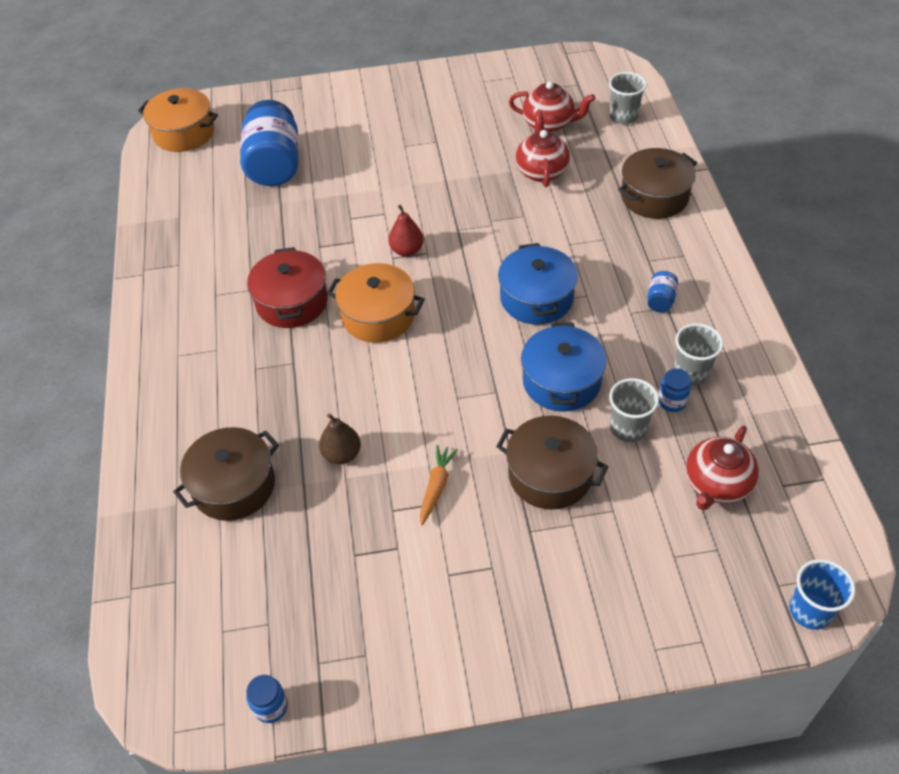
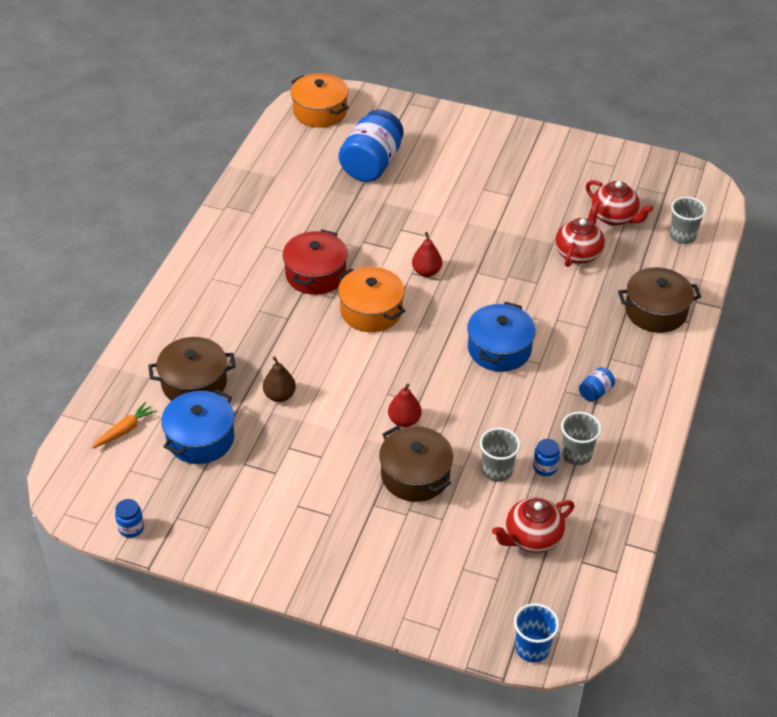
camera: 25 degrees right, 5 degrees down
(436, 487) = (329, 446): orange carrot -> orange carrot (125, 430)
(495, 419) = (404, 420): none -> red pear
(561, 381) = (472, 416): blue pot -> blue pot (200, 438)

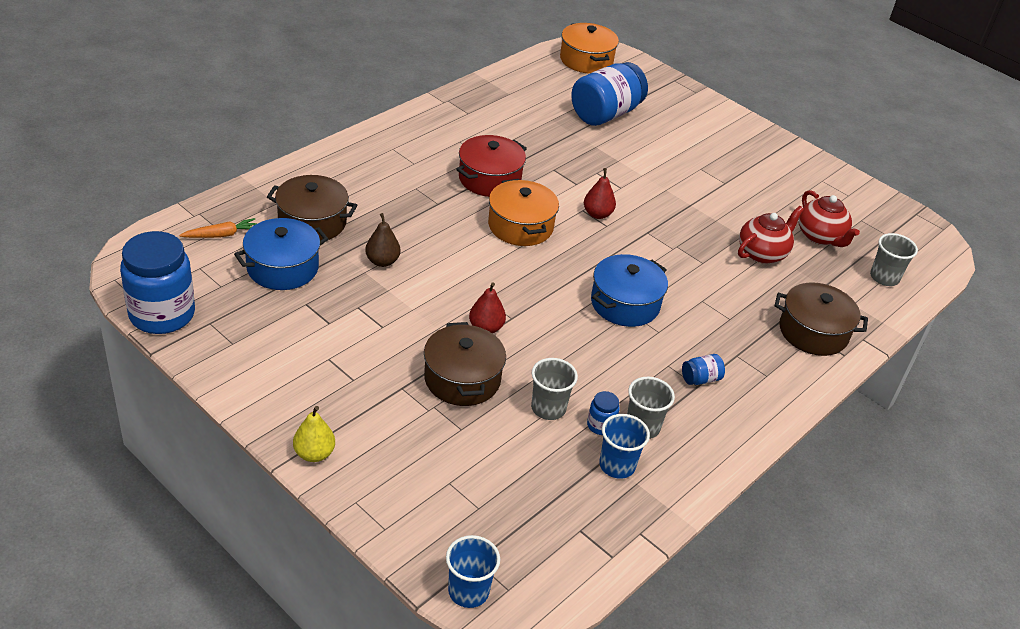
camera: 20 degrees right, 5 degrees down
(131, 528) = (162, 314): blue jar -> blue jar, size x2.37
(344, 593) = (314, 454): none -> yellow pear
(532, 538) = (542, 485): red teapot -> none
(577, 495) = (617, 465): none -> blue cup

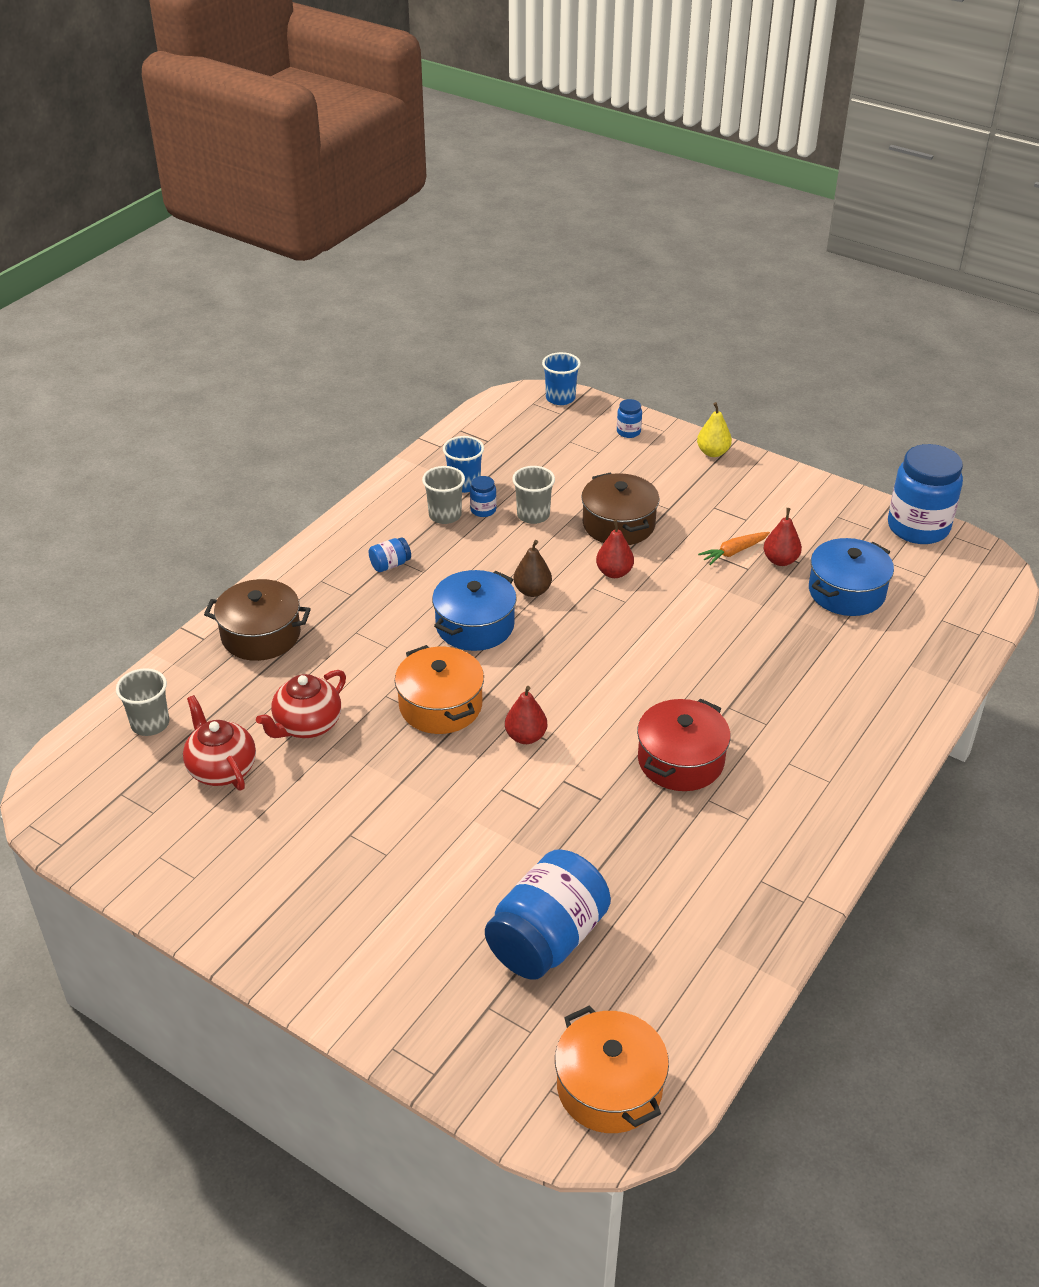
camera: 175 degrees right, 0 degrees up
(221, 235) = (935, 614): orange carrot -> orange carrot (734, 552)
(312, 222) = (854, 649): brown pot -> none
(322, 308) = (780, 560): none -> red pear
(382, 261) = (751, 620): brown pear -> brown pear (532, 591)
(401, 508) = (628, 432): none -> blue jar
(520, 226) = (617, 697): orange pot -> orange pot (440, 705)

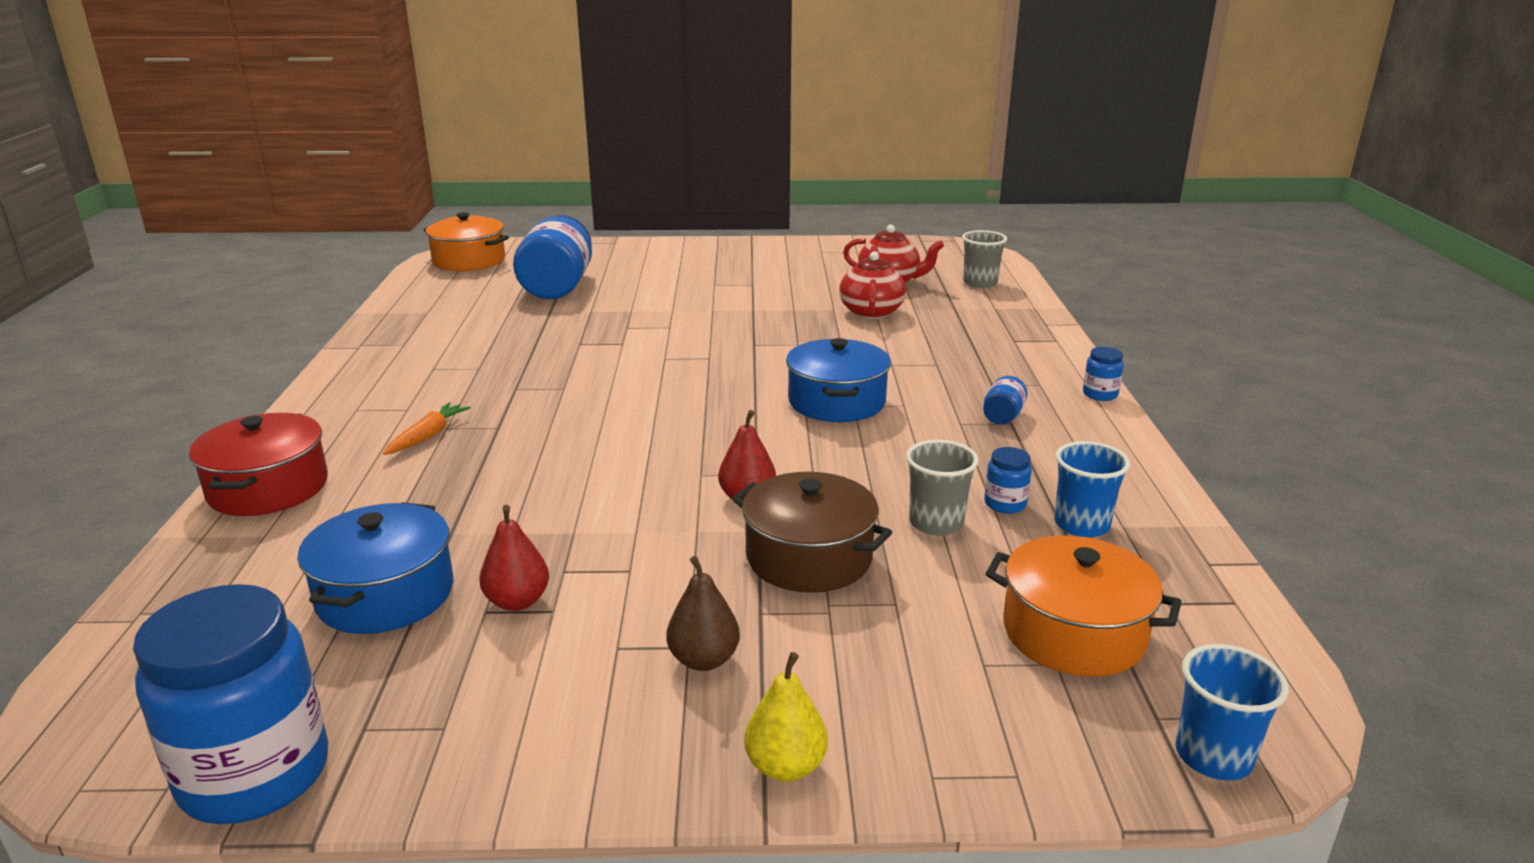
camera: 145 degrees right, 15 degrees down
(261, 635) = (1008, 338): brown pot -> none
(440, 705) = (784, 348): orange pot -> orange pot (1073, 633)
(445, 515) = (1037, 480): grey cup -> none
(525, 736) = (685, 354): red pear -> none
(532, 591) = (820, 447): brown pear -> brown pear (704, 660)
(628, 432) = (990, 736): blue jar -> blue jar (1100, 394)
(680, 760) = (523, 380): red pot -> red pot (268, 488)
(734, 552) = (601, 585): orange carrot -> orange carrot (428, 436)

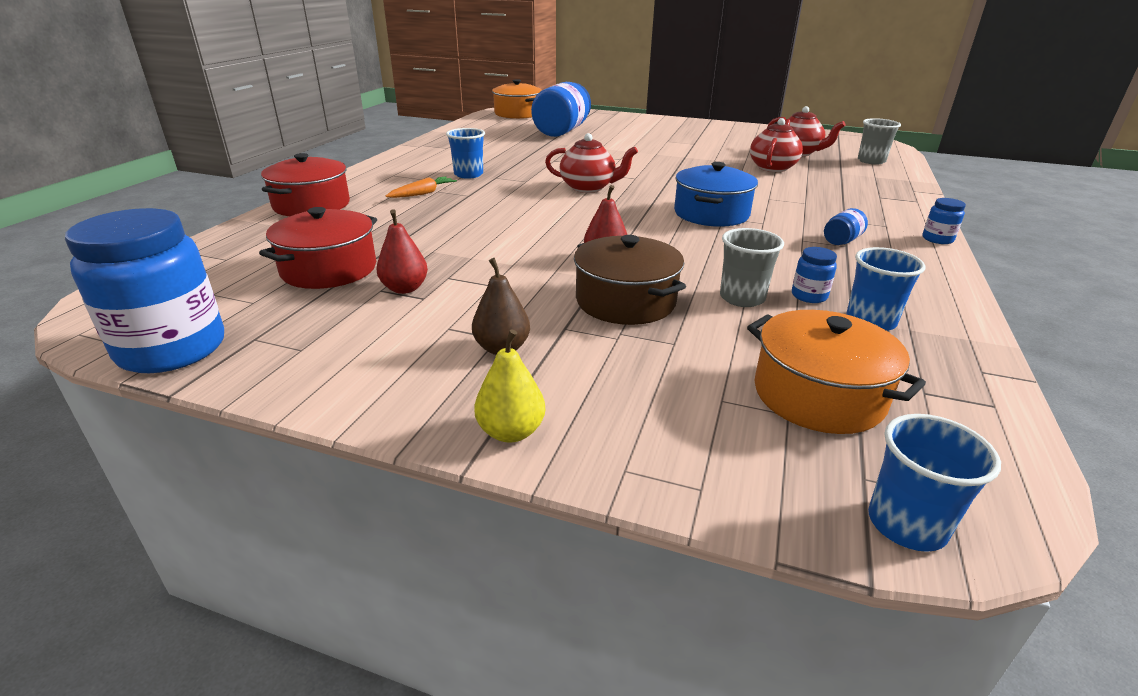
camera: 20 degrees right, 5 degrees up
(385, 594) = (329, 269): blue pot -> red pot
(472, 390) = (468, 174): none -> blue cup
(657, 385) = (588, 187): none -> red teapot

